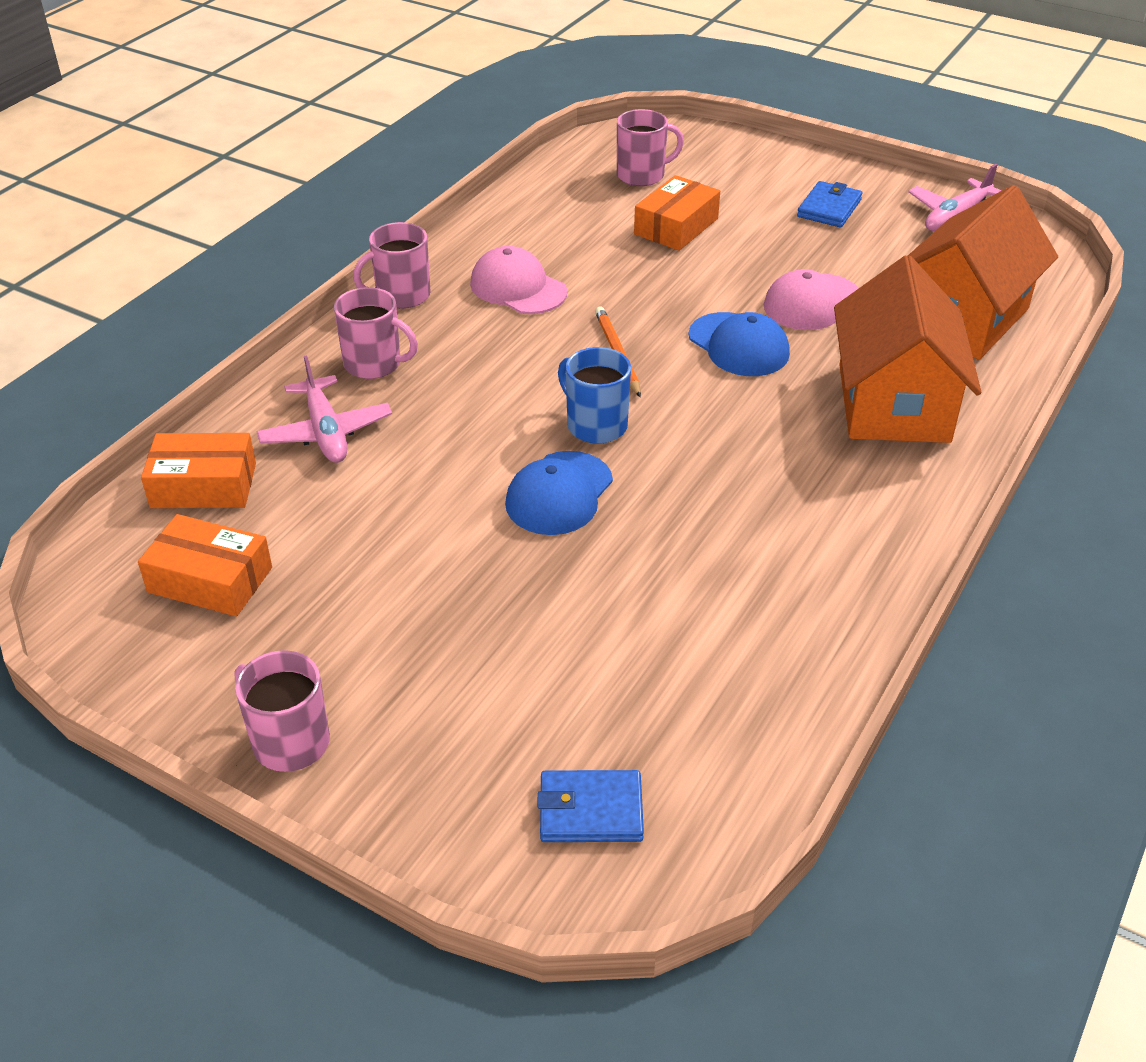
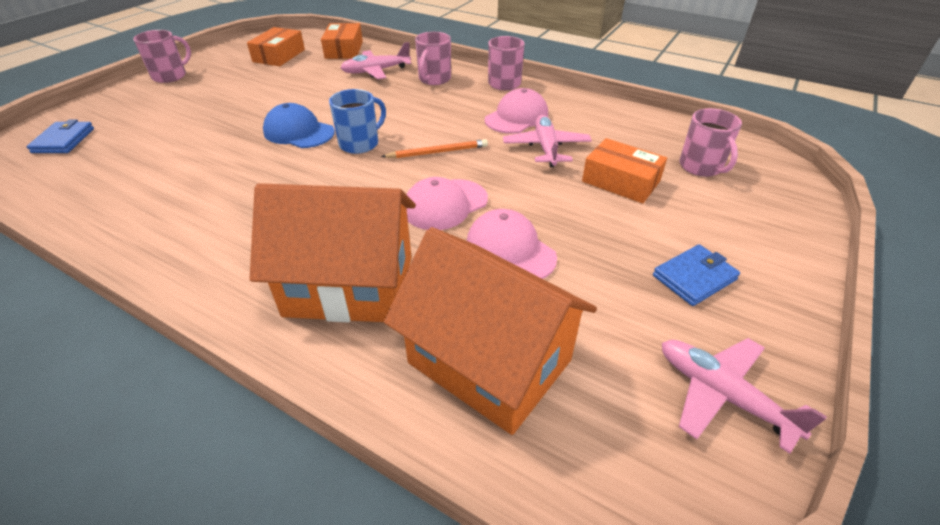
camera: 90 degrees right, 0 degrees up
(603, 269) = (546, 148): none -> pink plane
(738, 345) = (445, 204): blue cap -> pink cap
(829, 208) = (694, 278): blue wallet -> blue wallet turned 60 degrees counterclockwise

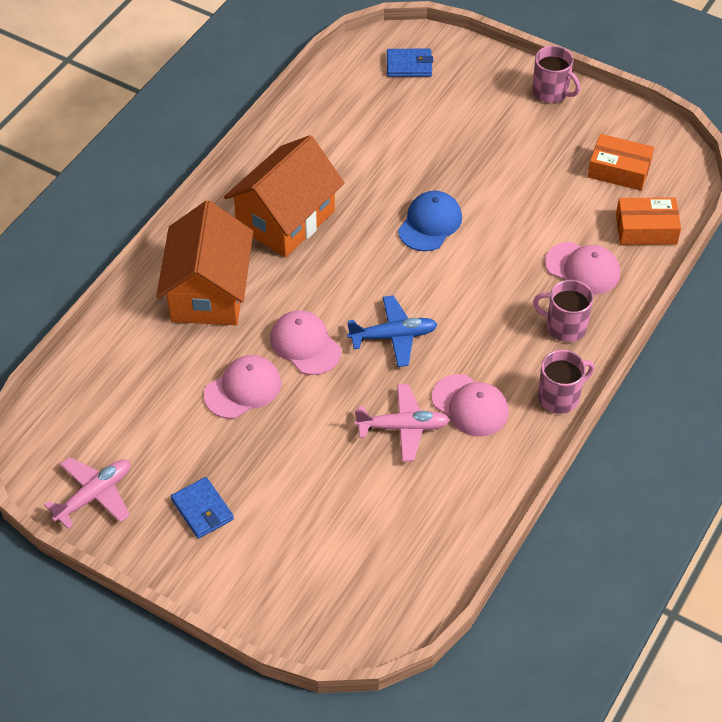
camera: 90 degrees right, 10 degrees up
(360, 143) = (408, 274): blue mug -> none
(376, 71) = (583, 268): pink plane -> pink cap
(437, 152) = (393, 336): orange pencil -> blue plane
(489, 361) = (133, 373): orange house -> orange house (286, 219)
(621, 181) = (340, 484): orange box -> none
(701, 167) = (366, 562): pink mug -> none

